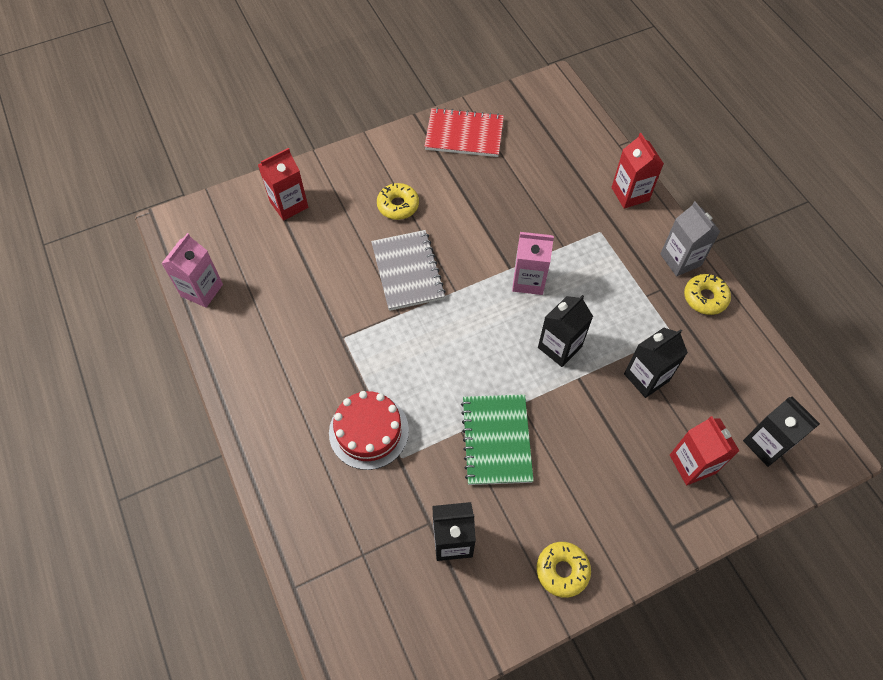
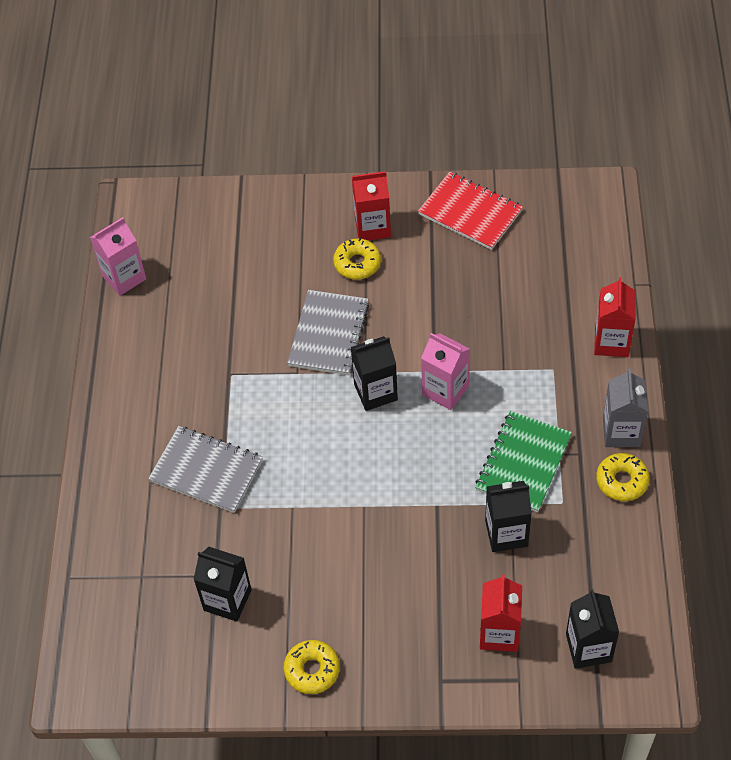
camera: 30 degrees right, 5 degrees down
(289, 204) = (249, 222): red carton -> red carton (372, 227)
(369, 431) = (206, 471): red cake -> grey notebook
(496, 440) = (321, 529): green notebook -> green notebook (523, 463)
(559, 347) = (436, 468): black carton -> black carton (375, 392)

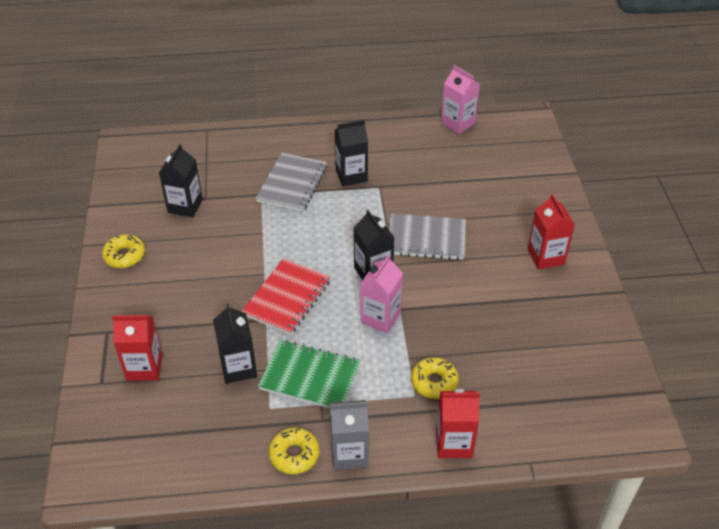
camera: 80 degrees right, 10 degrees down
(357, 263) = (503, 250): yellow donut -> yellow donut (434, 382)
(470, 213) = (583, 323): red notebook -> red notebook (287, 298)
(588, 648) = (124, 432): black carton -> black carton (351, 175)

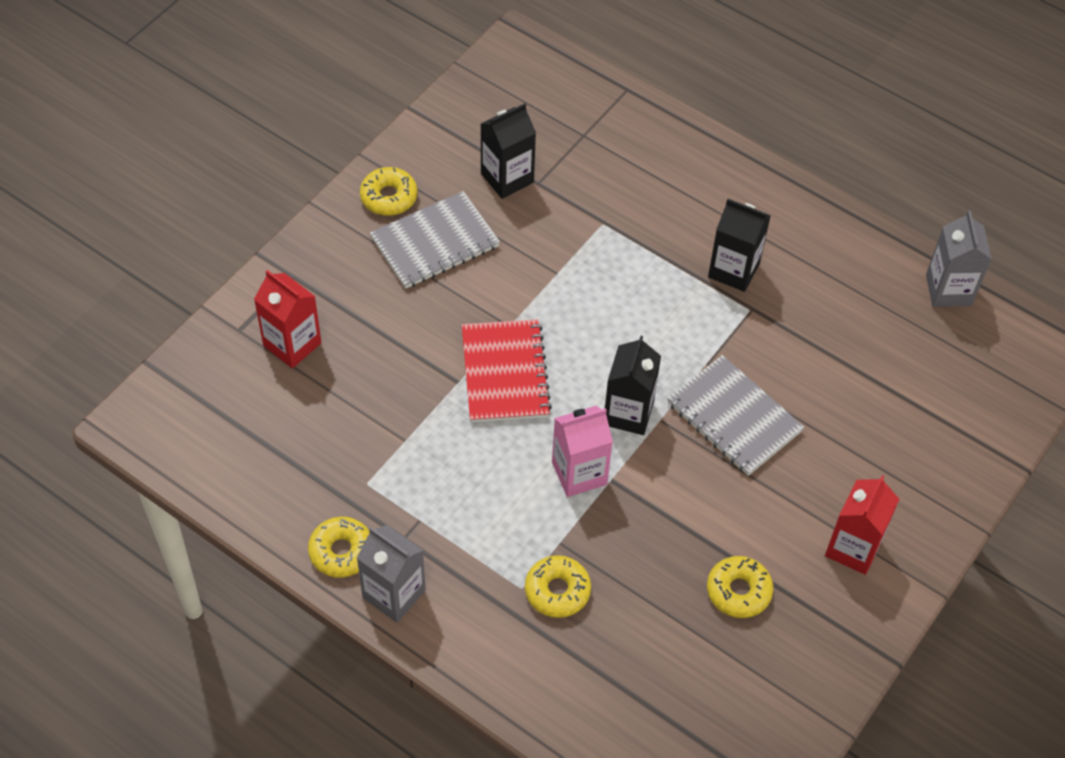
camera: 40 degrees right, 10 degrees up
(238, 368) = (379, 415): black carton -> none
(287, 298) = (504, 373): red notebook -> red notebook turned 75 degrees counterclockwise
(292, 184) = (652, 232): grey notebook -> grey notebook (434, 242)
(309, 377) = (437, 482): green notebook -> none
(453, 443) = (506, 671): red carton -> none
(458, 123) = (948, 290): pink carton -> grey carton
(519, 314) = (738, 591): none -> yellow donut

